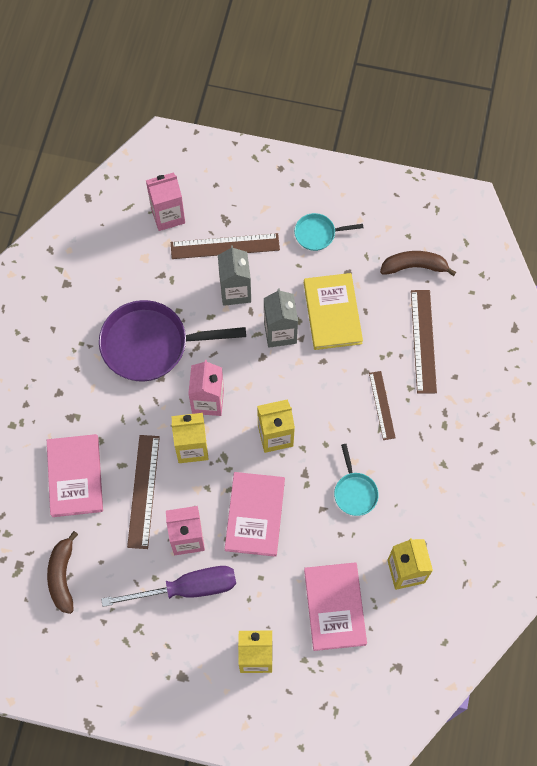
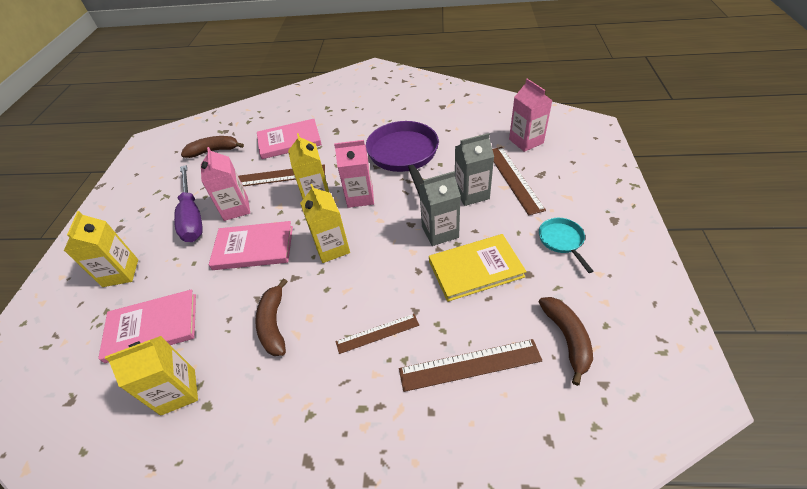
camera: 85 degrees right, 20 degrees down
(354, 492) = (274, 324): turquoise pan -> brown banana

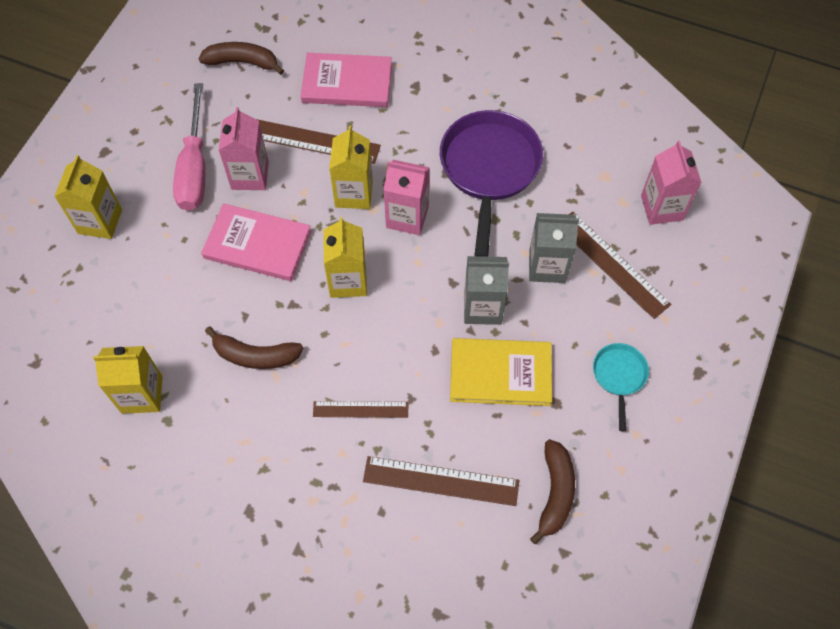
camera: 15 degrees right, 15 degrees up
(152, 327) = (126, 308): pink book -> none
(192, 216) = (194, 168): purple screwdriver -> pink screwdriver
(274, 324) = (255, 355): brown banana -> brown banana turned 90 degrees counterclockwise
(514, 179) = (612, 264): brown ruler -> brown ruler turned 45 degrees counterclockwise

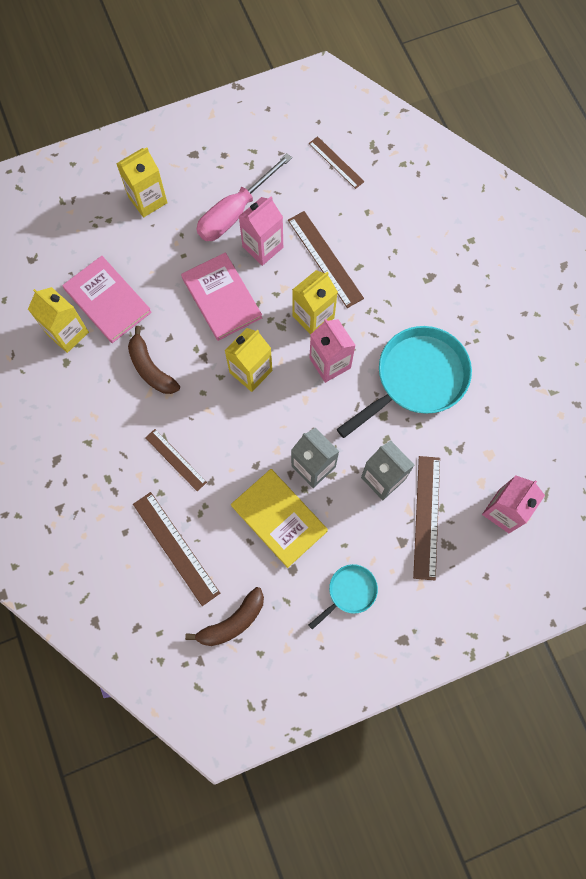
camera: 45 degrees right, 10 degrees up
(242, 62) = (336, 162): brown banana -> brown ruler
(347, 83) = (388, 235): pink book -> pink book (108, 301)
(489, 169) = (417, 379): purple pan -> turquoise pan

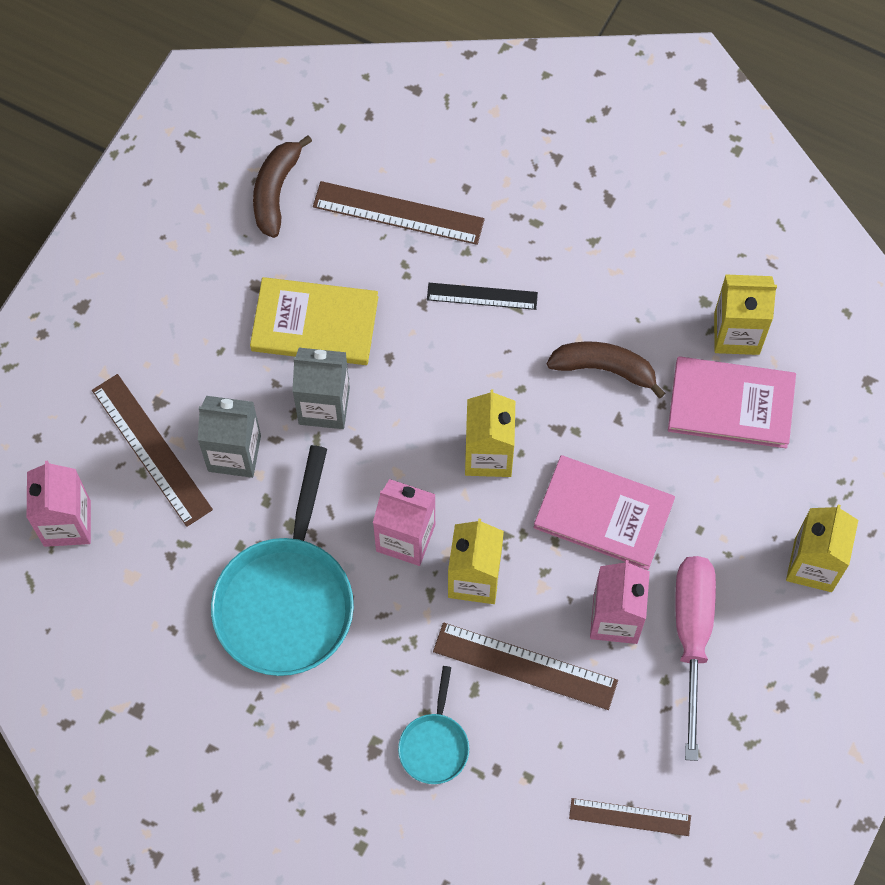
camera: 140 degrees right, 5 degrees down
(176, 459) = (482, 296): brown ruler -> black ruler
(349, 592) = (176, 309): turquoise pan -> turquoise pan (434, 745)

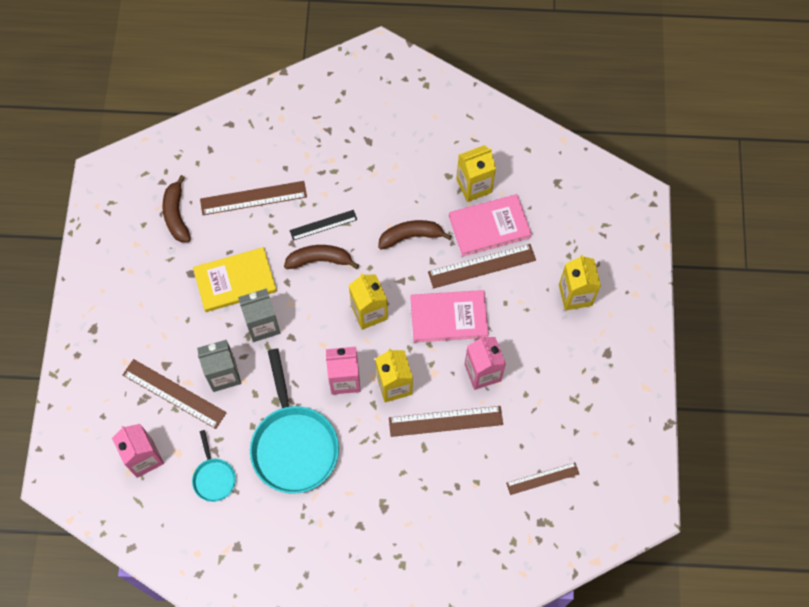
camera: 25 degrees left, 0 degrees up
(434, 745) = (416, 488): turquoise pan -> turquoise pan (214, 477)
(452, 346) = (319, 260): none -> brown banana
(690, 458) = (482, 266): none -> brown ruler
(692, 637) = (529, 364): pink screwdriver -> none

